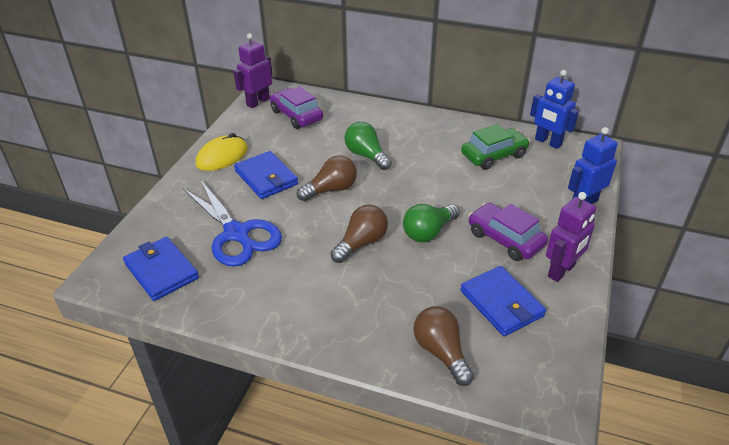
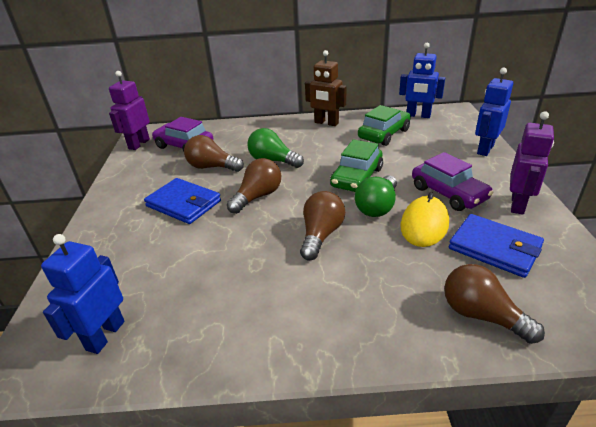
camera: 20 degrees left, 5 degrees down
(161, 271) = (105, 335): blue wallet -> blue robot
(222, 156) = (124, 197): yellow mouse -> yellow mouse (424, 224)
(236, 233) = (180, 265): blue scissors -> none
(308, 146) = (212, 167): none -> brown light bulb
(431, 197) = (357, 178): none -> green car
(445, 125) = (326, 123): none -> brown robot
(505, 239) = (448, 193): purple car -> purple car turned 150 degrees counterclockwise

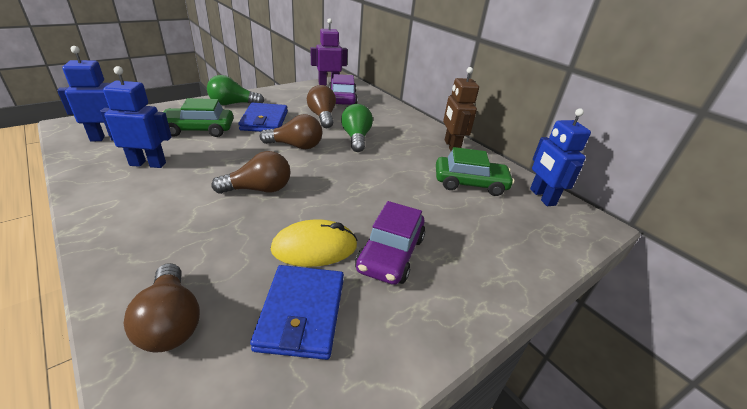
camera: 50 degrees right, 0 degrees up
(357, 178) = (367, 186): green car -> green car (199, 130)
(377, 207) = (325, 210): green light bulb -> green light bulb (233, 104)
(481, 315) = (171, 322): brown light bulb -> brown light bulb turned 150 degrees clockwise
(485, 149) = (525, 267): blue robot -> blue robot (148, 164)
(518, 204) = (414, 321): purple robot -> none

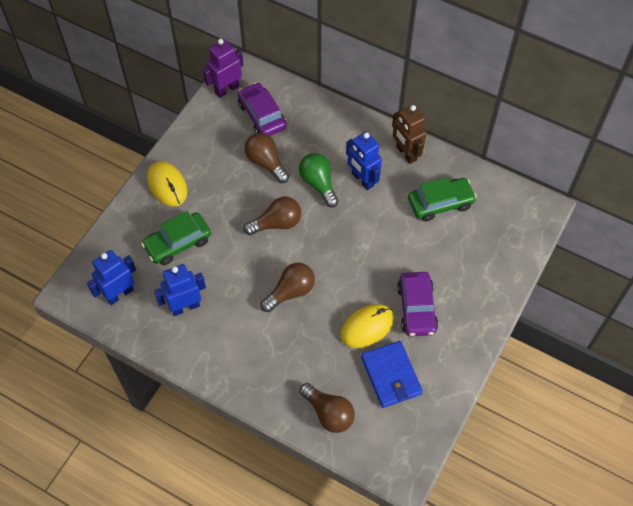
camera: 20 degrees left, 25 degrees up
(233, 104) = (167, 185): green light bulb -> yellow mouse
(264, 121) = (220, 198): blue wallet -> none
(542, 197) = (499, 193): blue robot -> blue robot (362, 180)

